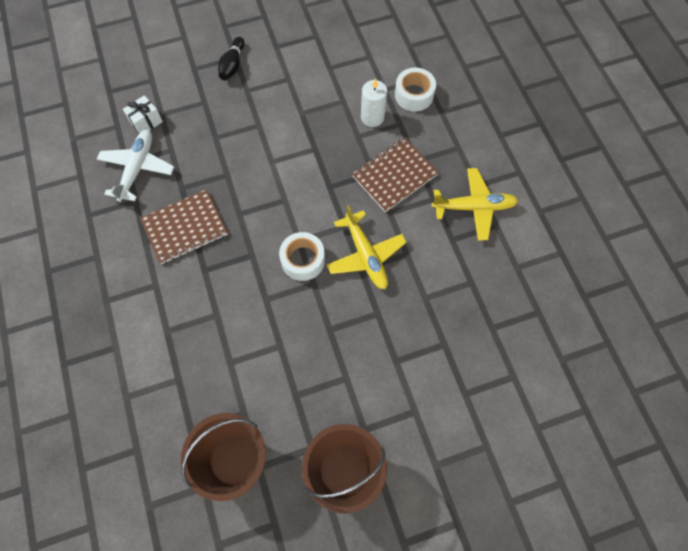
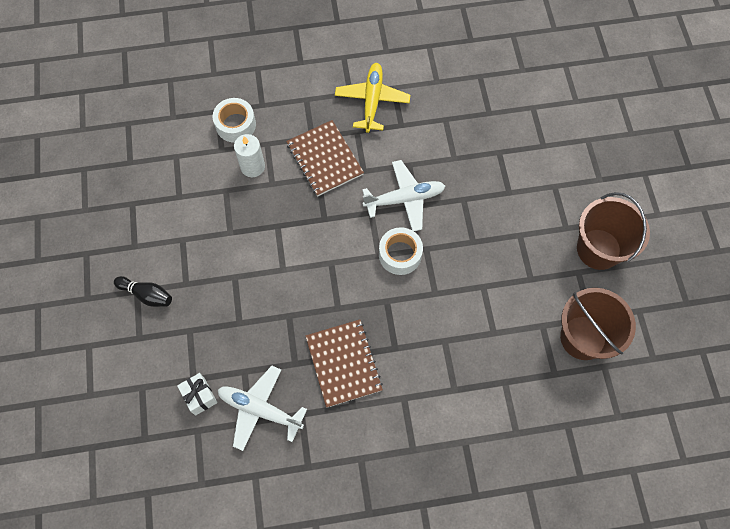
camera: 80 degrees left, 0 degrees up
(366, 255) = (405, 199): yellow plane -> white plane

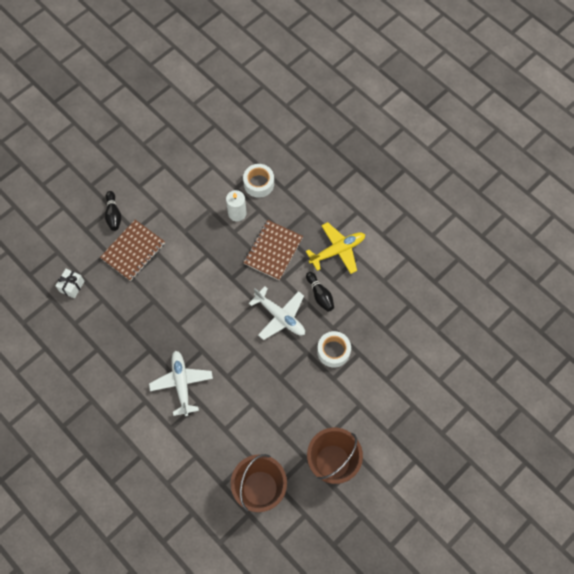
camera: 55 degrees right, 0 degrees up
(260, 409) = (85, 324): white plane -> white plane (181, 383)
(343, 363) = (144, 352): brown notebook -> brown notebook (133, 251)
(400, 254) = (239, 338): white tape -> white tape (333, 351)
(409, 147) = (320, 295): none -> black bowling pin

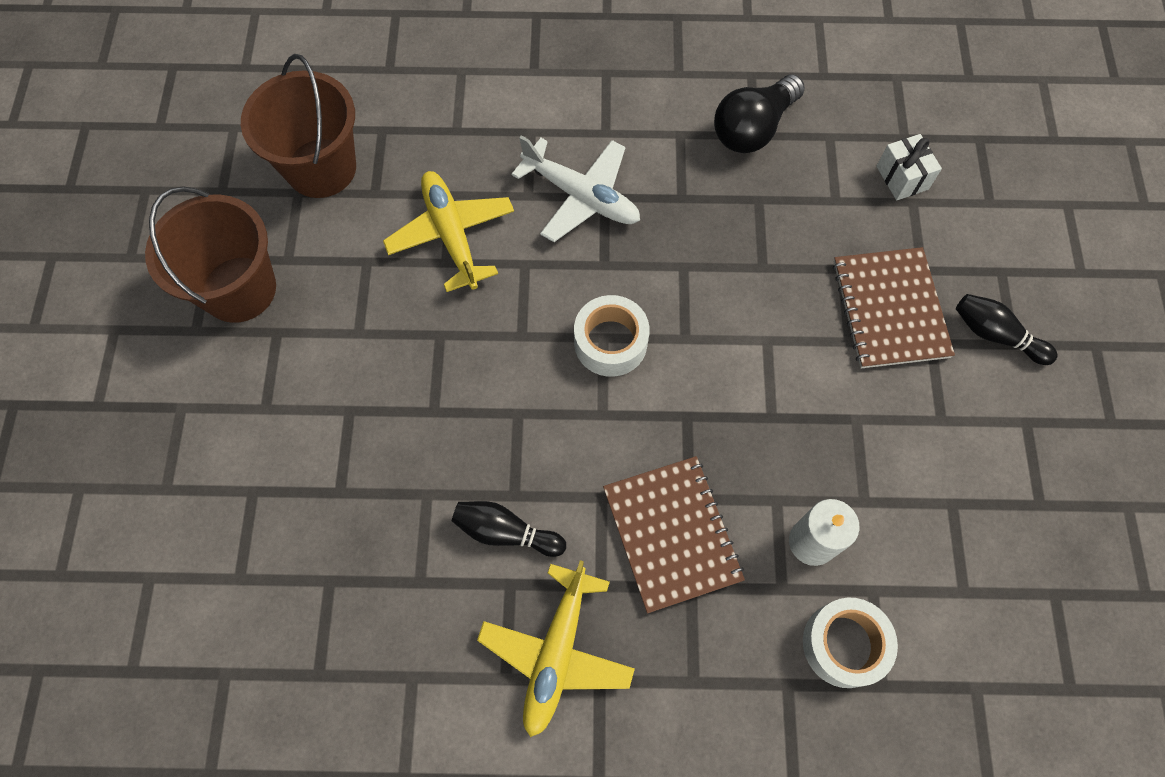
camera: 135 degrees right, 0 degrees up
(95, 352) = (753, 128): none -> black light bulb
(240, 412) = (451, 235): none -> yellow plane
(280, 316) = (537, 429): white plane -> none
(333, 351) = (389, 455): white tape -> white tape (610, 342)

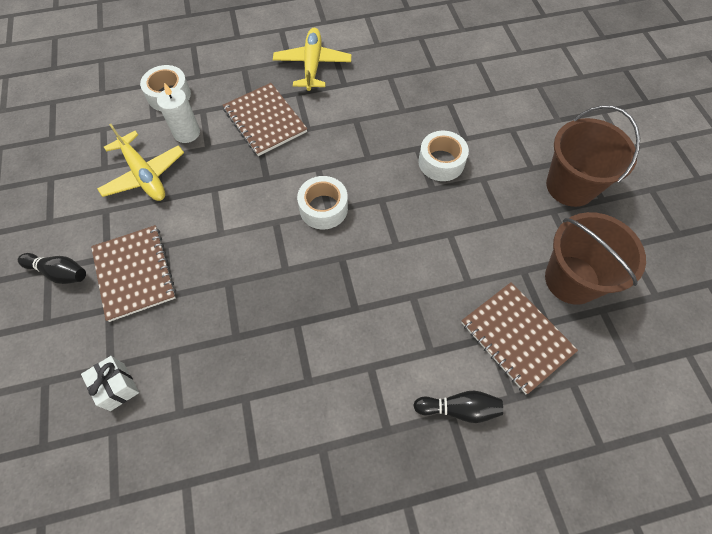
camera: 165 degrees right, 5 degrees down
(407, 376) = (441, 162): none -> white tape
(425, 123) = (516, 337): none -> brown notebook
(451, 235) = (454, 253): yellow plane -> yellow plane (144, 175)
(506, 532) = (354, 103): black bowling pin -> black bowling pin (459, 408)
(581, 196) = (372, 305): white plane -> none
(753, 128) = (247, 404): black light bulb -> none

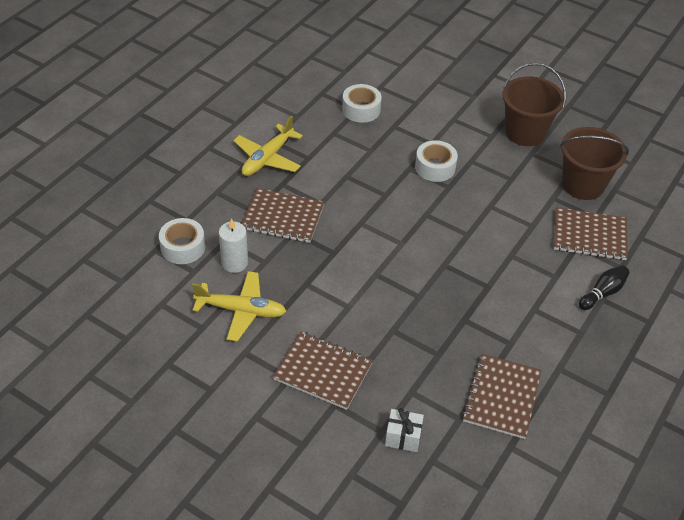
camera: 45 degrees left, 15 degrees down
(59, 272) = (268, 411): black bowling pin -> none
(237, 427) = (501, 397): none -> brown notebook
(312, 65) = (267, 158): yellow plane -> yellow plane turned 105 degrees counterclockwise
(323, 208) = (396, 244): white tape -> white tape (361, 109)

